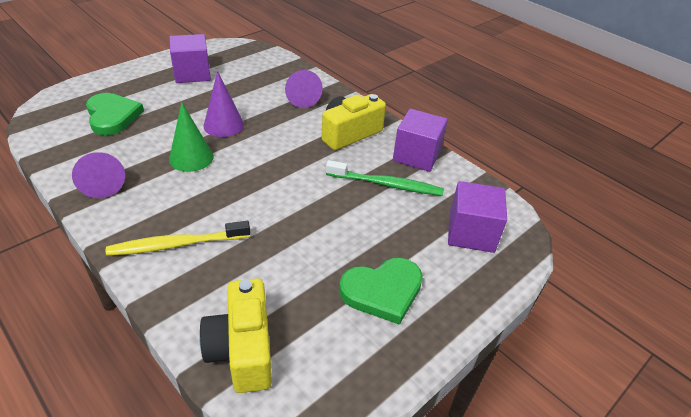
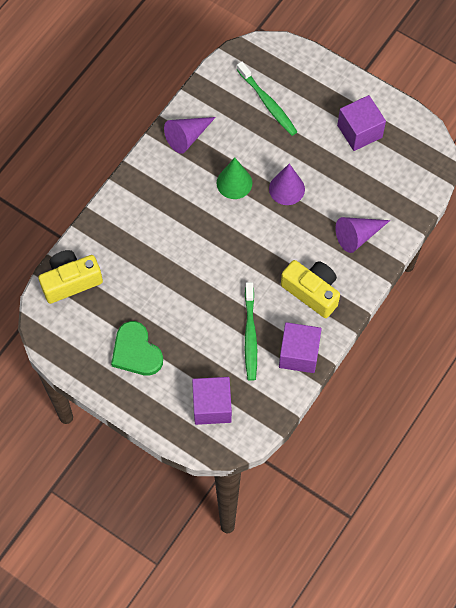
camera: 80 degrees right, 25 degrees up
(112, 116) = (267, 103): green heart -> green toothbrush
(177, 244) = (141, 213): yellow toothbrush -> none

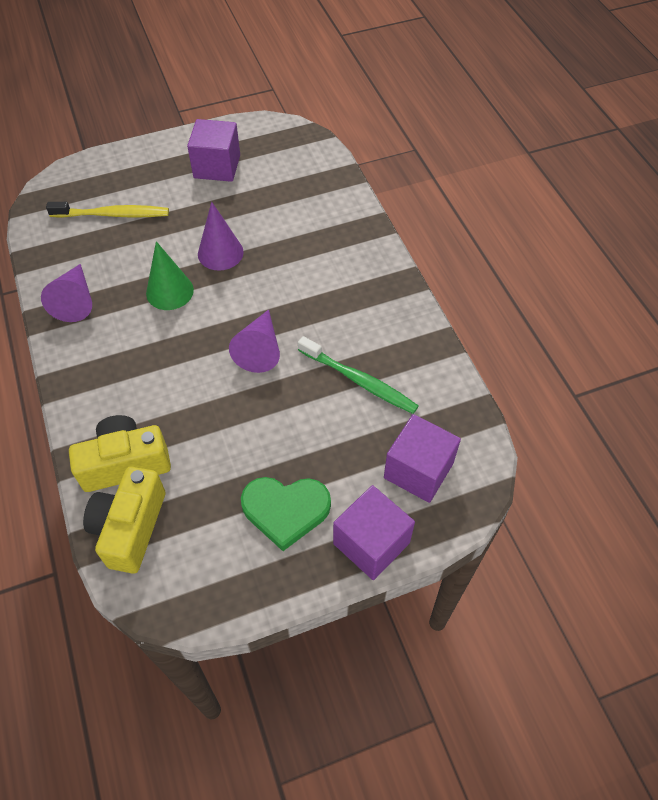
camera: 55 degrees left, 10 degrees down
(267, 103) = (112, 214): green toothbrush -> yellow toothbrush
(299, 354) = (416, 349): purple cube -> purple cube (371, 543)
(312, 291) = (354, 297): yellow camera -> yellow camera (125, 463)
(357, 236) = (324, 228): purple cone -> purple cone (259, 349)

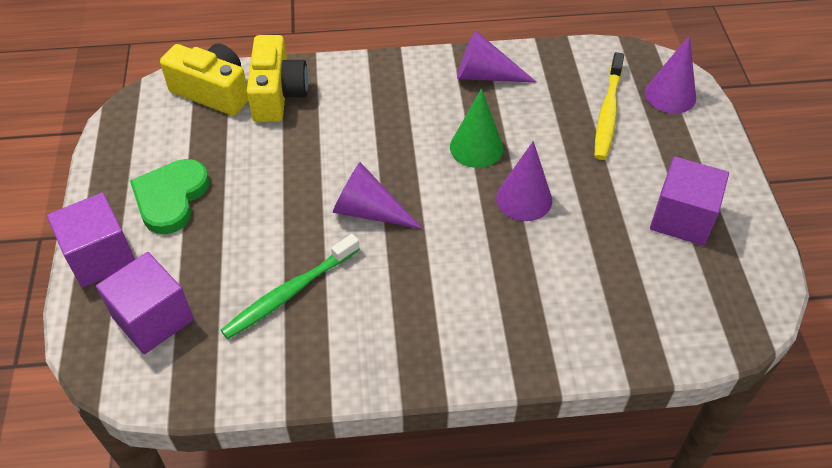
camera: 105 degrees right, 5 degrees down
(86, 180) = (670, 95): none -> purple cone

